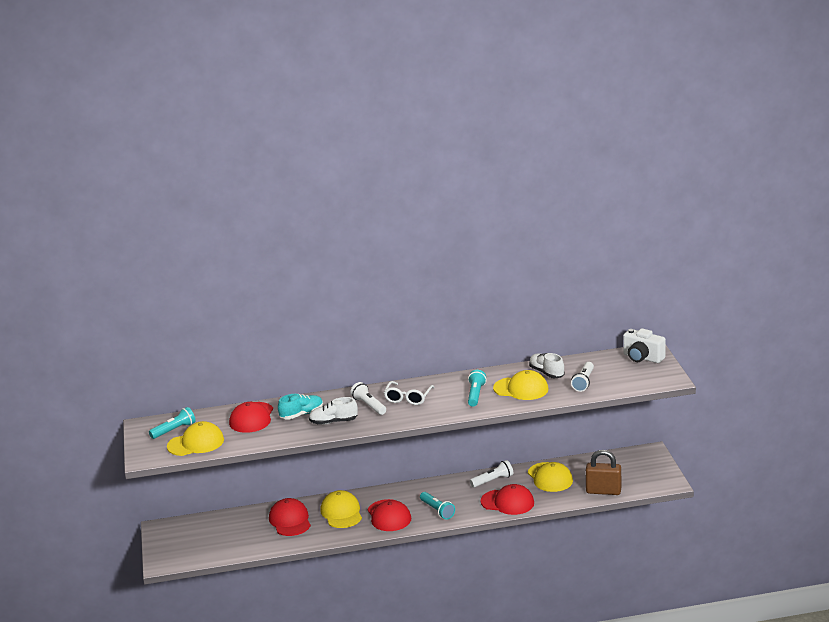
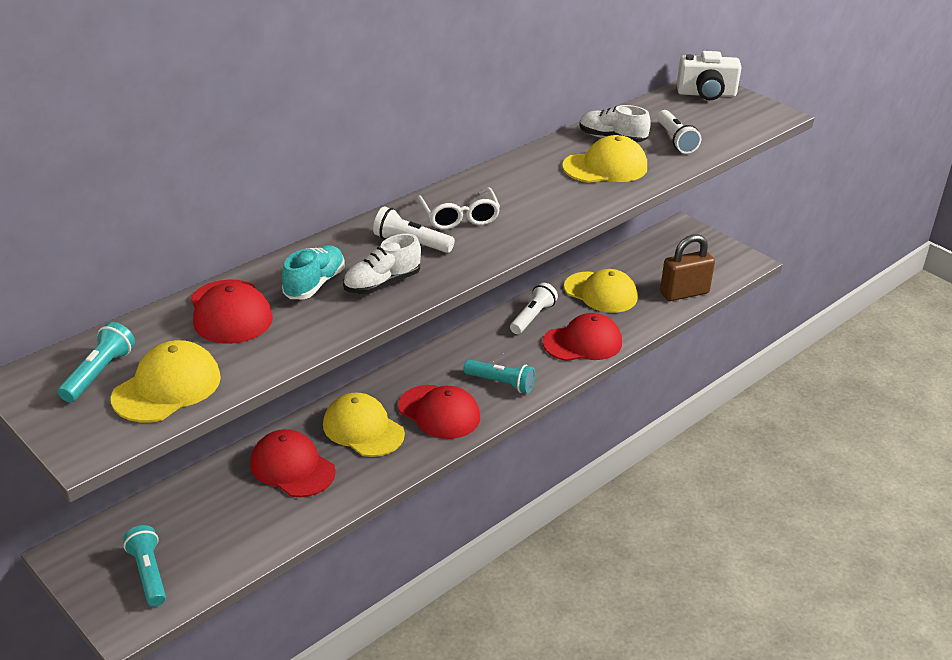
camera: 35 degrees left, 10 degrees up
(475, 394) = (553, 189): turquoise flashlight -> turquoise flashlight (148, 573)

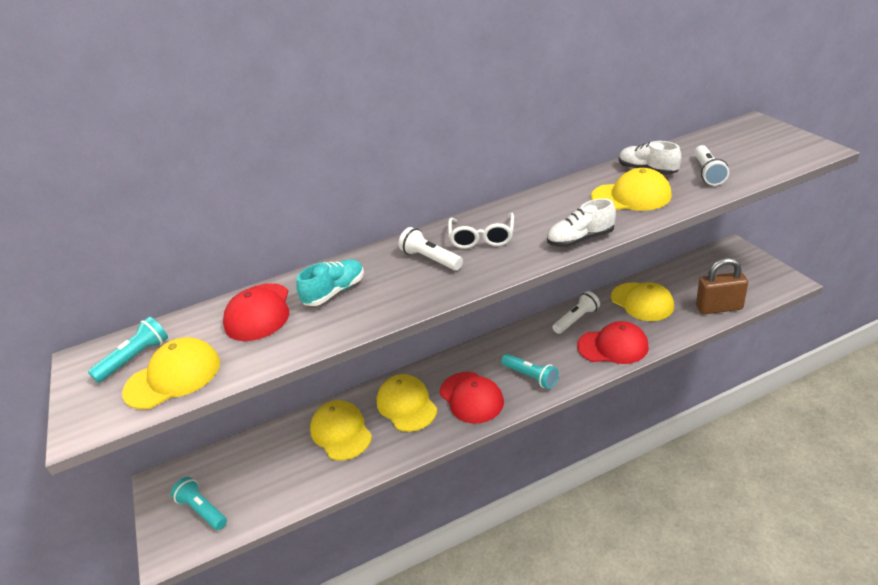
camera: 25 degrees right, 0 degrees up
(148, 573) = (202, 510): turquoise flashlight -> turquoise flashlight turned 45 degrees counterclockwise
(292, 467) = (341, 432): red cap -> yellow cap
(382, 283) = (388, 295): white shoe -> white shoe (580, 239)
(706, 94) = (752, 132): white camera -> none

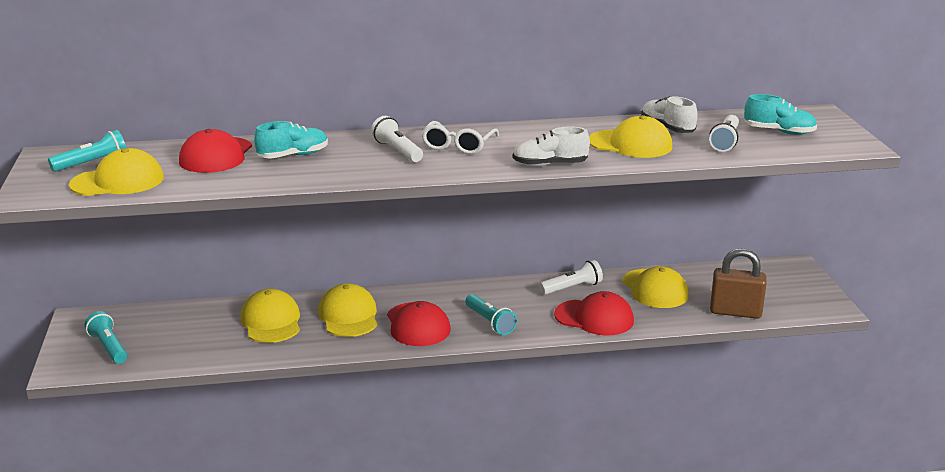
camera: 10 degrees right, 10 degrees down
(741, 150) = (779, 132): none -> turquoise shoe

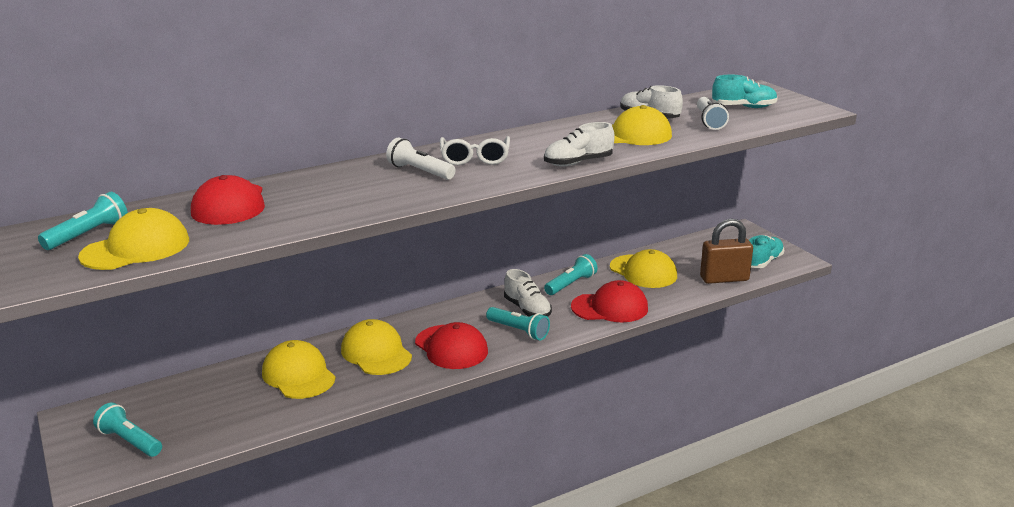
camera: 20 degrees left, 0 degrees up
(293, 156) = (315, 192): turquoise shoe -> turquoise shoe (763, 262)
(512, 304) = (527, 309): none -> white shoe
(572, 288) = (571, 284): white flashlight -> turquoise flashlight

